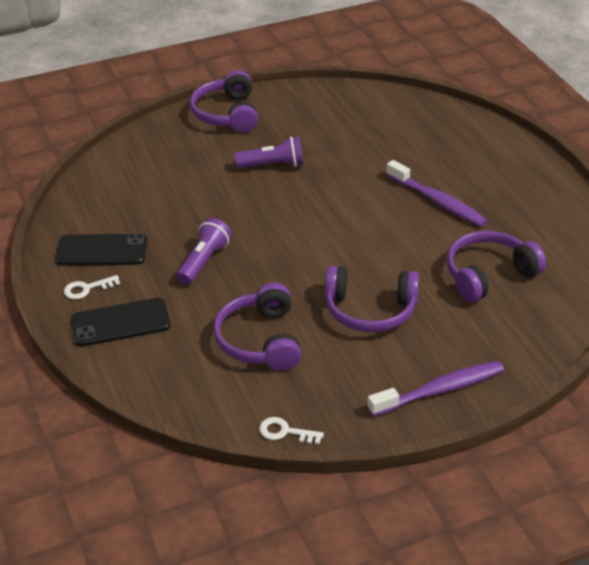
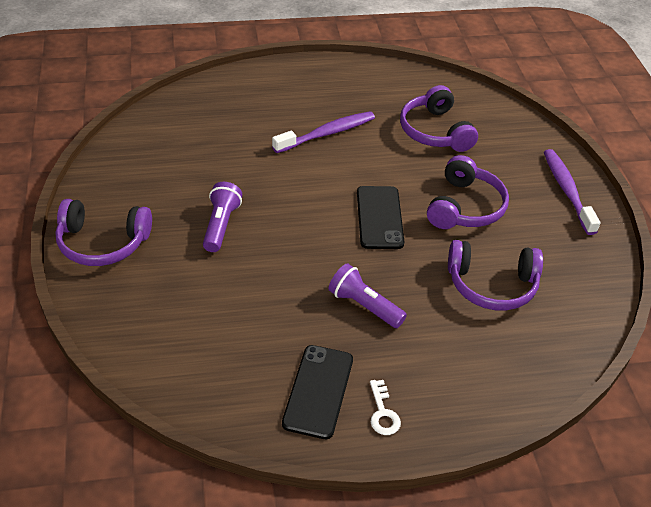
camera: 80 degrees left, 5 degrees up
(120, 323) = (446, 389): black phone -> black phone (379, 217)
(285, 432) = (610, 290): white key -> none

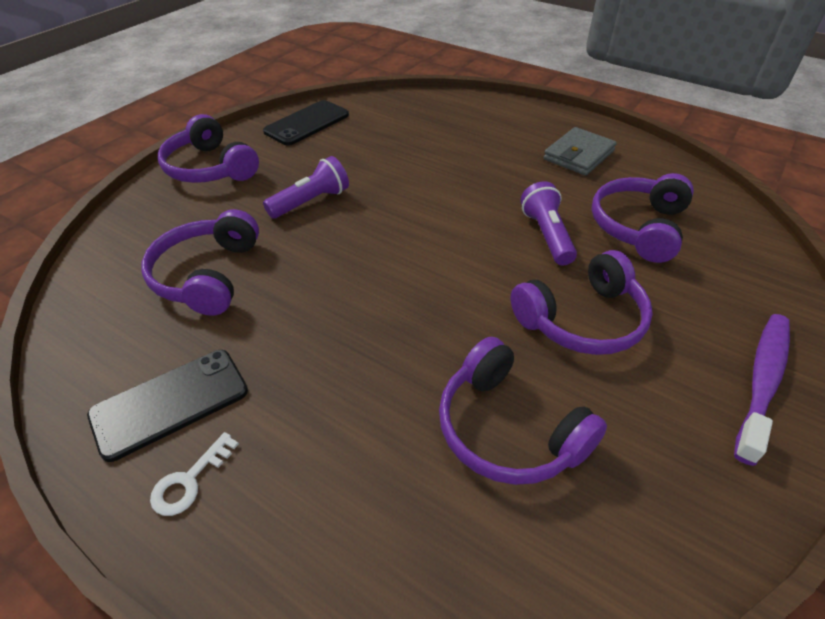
camera: 45 degrees right, 0 degrees up
(227, 314) = (208, 275): none -> purple headphones
(327, 133) = (511, 176): purple toothbrush -> none
(349, 94) = (578, 155): none -> grey wallet
(364, 306) = (332, 350): purple flashlight -> purple flashlight (546, 235)
(379, 217) = (465, 275): black phone -> black phone (307, 123)

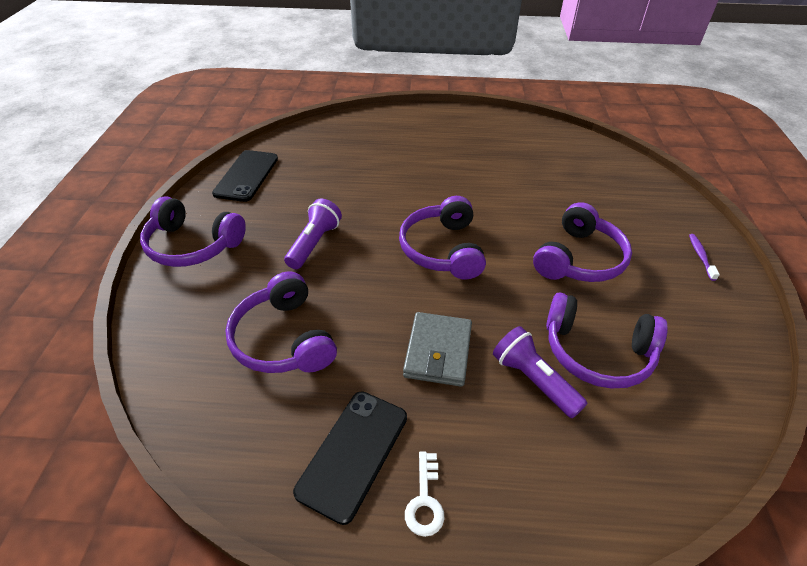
camera: 30 degrees left, 0 degrees up
(546, 235) = (509, 207): purple flashlight -> purple flashlight (533, 380)
(578, 155) = (481, 139): grey wallet -> grey wallet (438, 351)
(639, 227) = (560, 180): purple headphones -> purple headphones (443, 249)
(762, 381) = (700, 256): purple toothbrush -> purple toothbrush, size x0.48

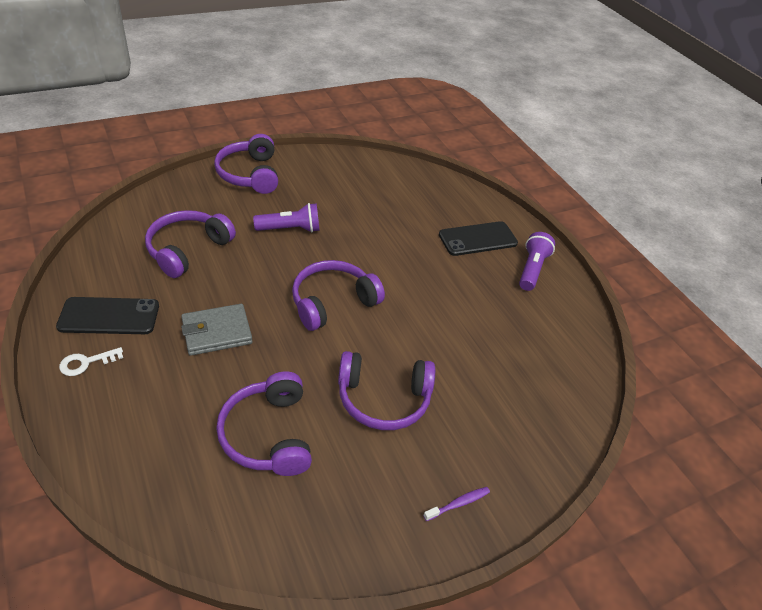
camera: 55 degrees right, 0 degrees up
(246, 176) = (341, 166): black phone -> black phone (477, 239)
(533, 380) = (216, 397): purple flashlight -> purple flashlight (532, 269)

